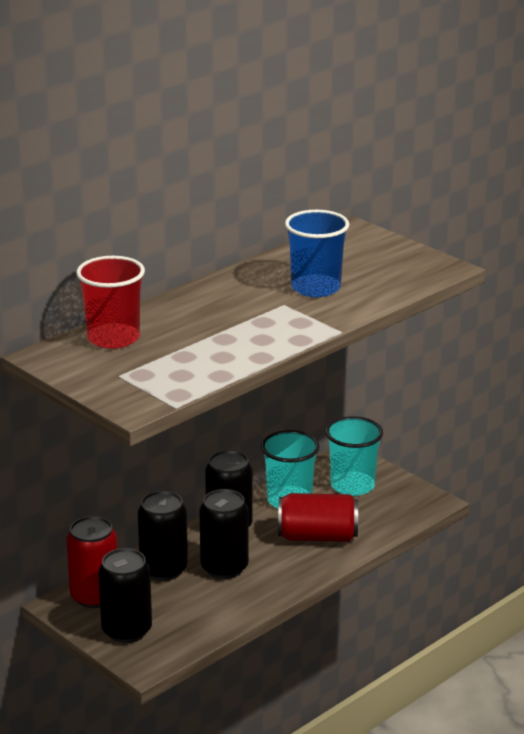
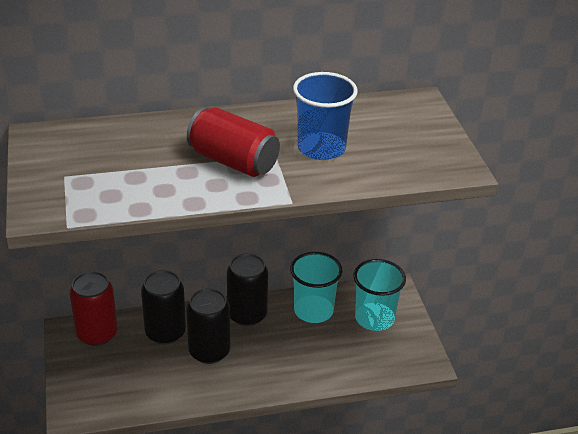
camera: 30 degrees right, 10 degrees up
(113, 338) = (105, 138): red cup -> none
(127, 630) = (89, 376): black can -> none
(317, 536) = (304, 355): red can -> red can (233, 161)

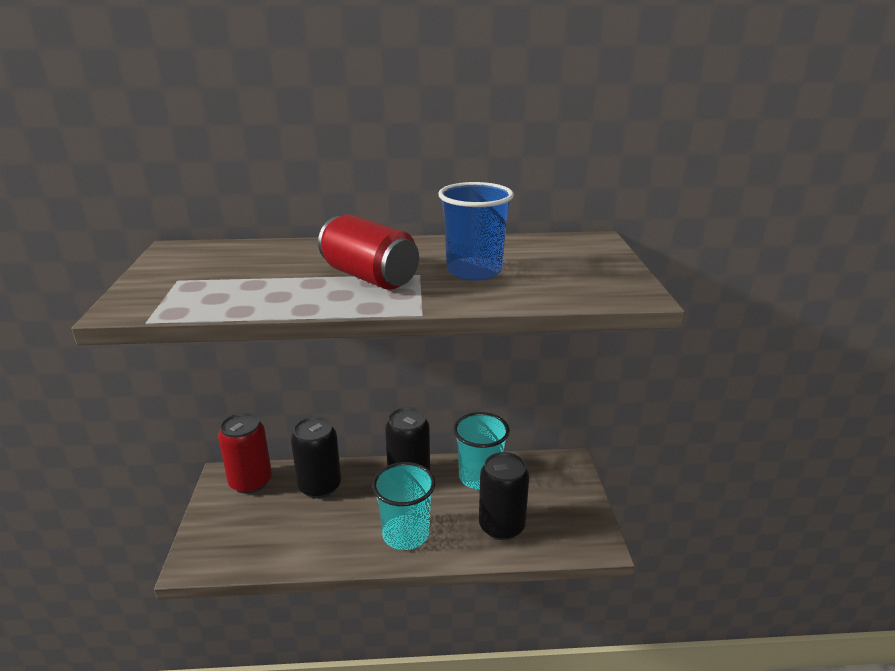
camera: 10 degrees right, 10 degrees down
(209, 351) = (359, 509): black can -> black can (501, 526)
(374, 318) = (544, 490): turquoise cup -> turquoise cup (406, 534)

